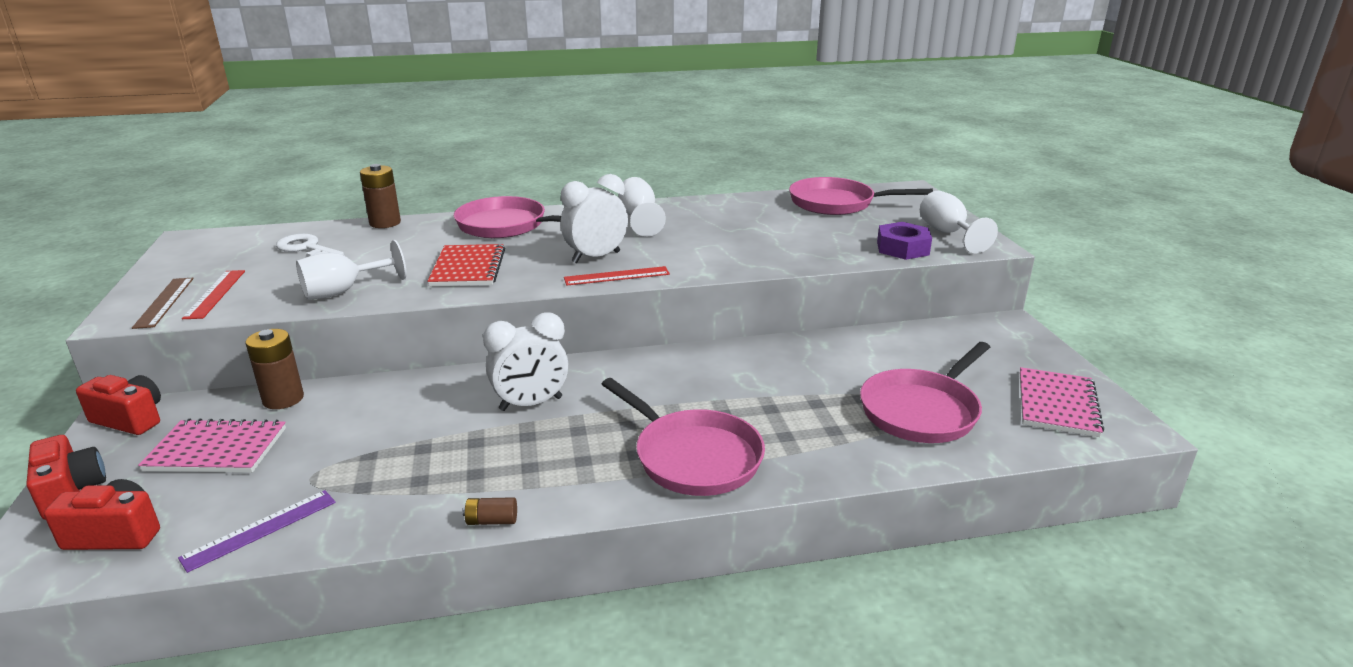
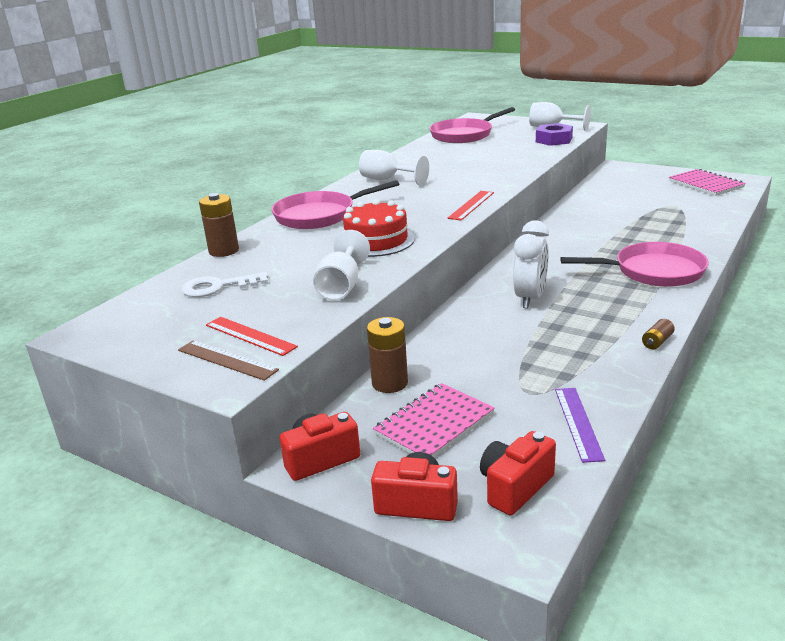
camera: 45 degrees left, 0 degrees up
(468, 268) = (376, 241): red notebook -> red cake
(596, 257) = (430, 204): white clock -> none
(922, 411) = (676, 210): pink pan -> none

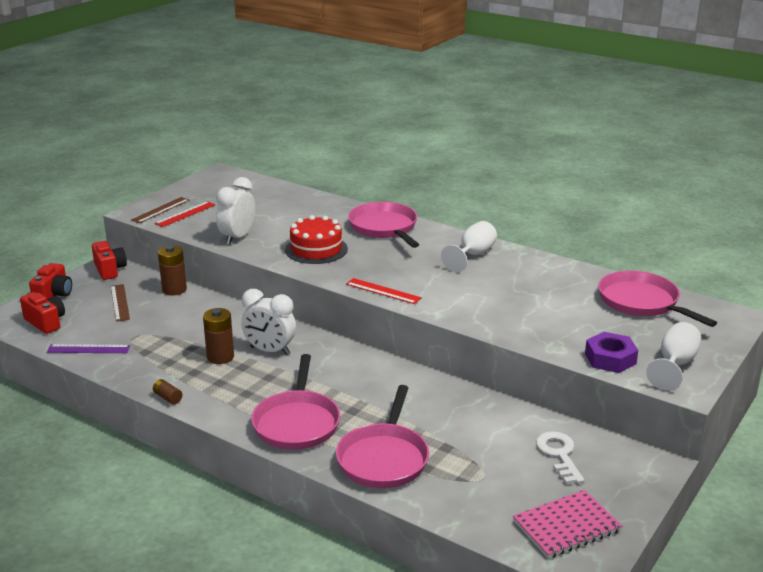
camera: 90 degrees right, 0 degrees up
(218, 287) = (261, 201): white key -> white key (559, 454)
(224, 251) = (324, 199): brown battery -> brown battery (220, 357)
(341, 287) = (237, 238): white goblet -> white clock
(434, 424) = (120, 302): pink notebook -> brown ruler
(678, 235) = (384, 458): none -> pink pan

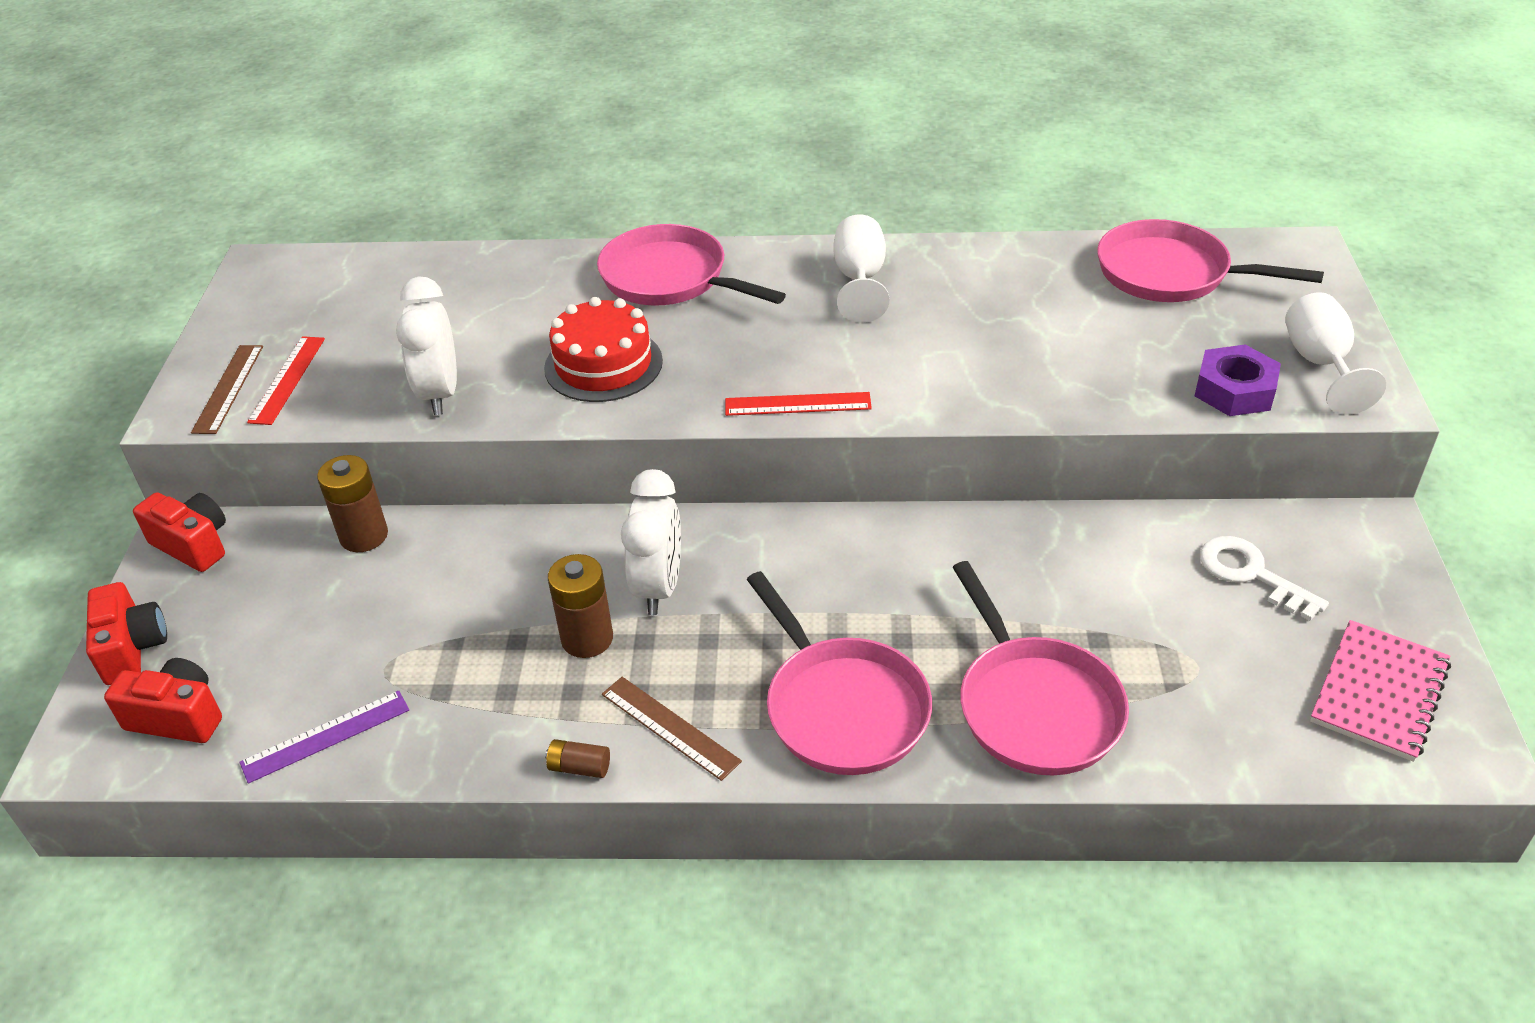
camera: 30 degrees left, 15 degrees up
(120, 302) = (285, 607): brown ruler -> brown ruler (670, 727)
(270, 351) = (658, 587): white clock -> white clock turned 75 degrees counterclockwise

